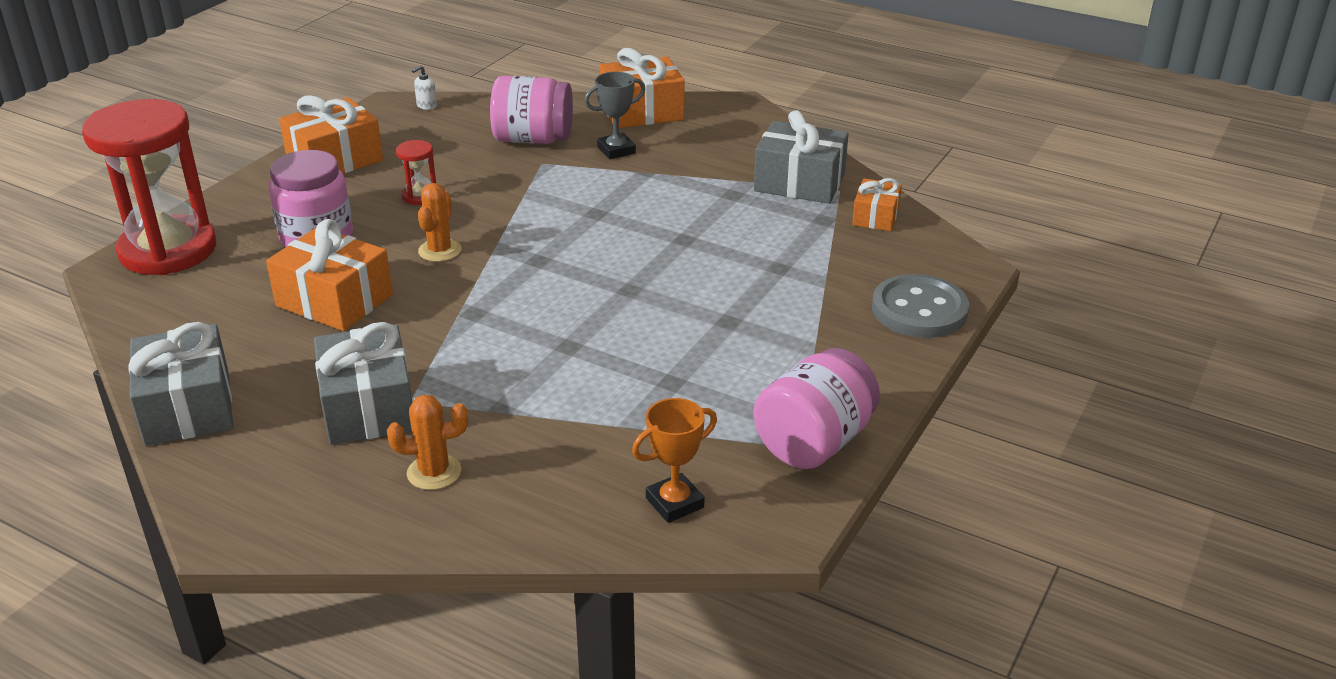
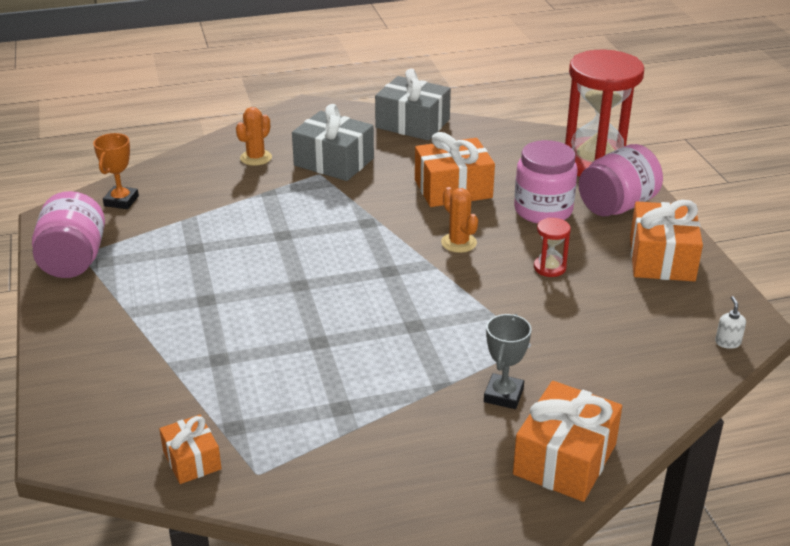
camera: 135 degrees right, 0 degrees up
(533, 139) = (583, 363): pink jar -> pink jar (617, 206)
(799, 182) = (303, 460): grey gift -> none
(919, 310) = (75, 383): grey button -> none

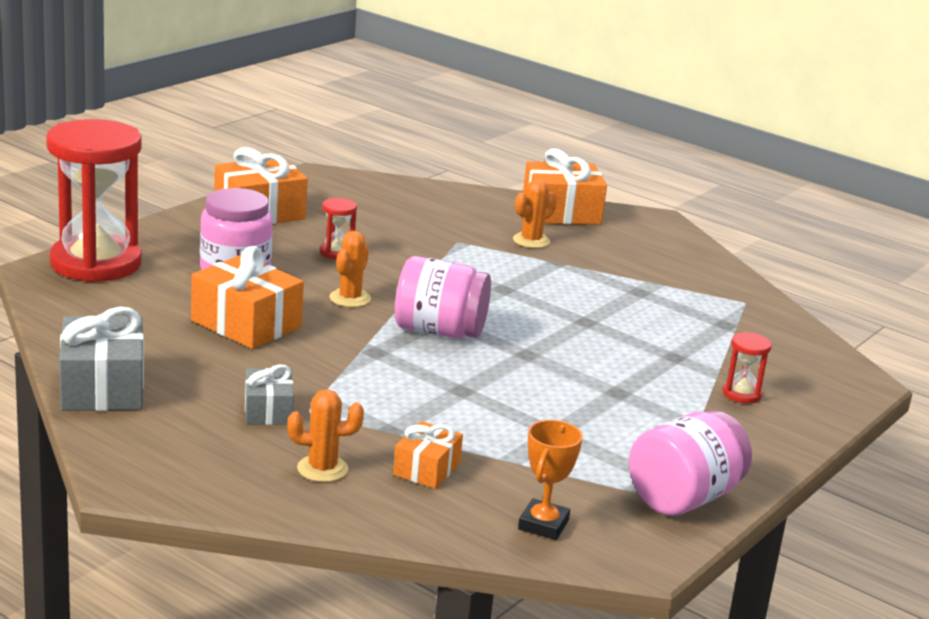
camera: 130 degrees left, 10 degrees down
(121, 201) = (543, 525): orange trophy -> orange trophy turned 45 degrees counterclockwise
(133, 362) = (741, 394): none -> red hourglass
(192, 460) = (777, 329): orange gift -> orange gift (426, 469)
(334, 162) = (268, 411): grey gift -> grey gift, size x0.58
(503, 395) = (531, 241): grey trophy -> orange cactus
(617, 206) = (183, 241): pink jar -> pink jar (439, 331)
(727, 342) = (352, 180): white soap dispenser -> none

